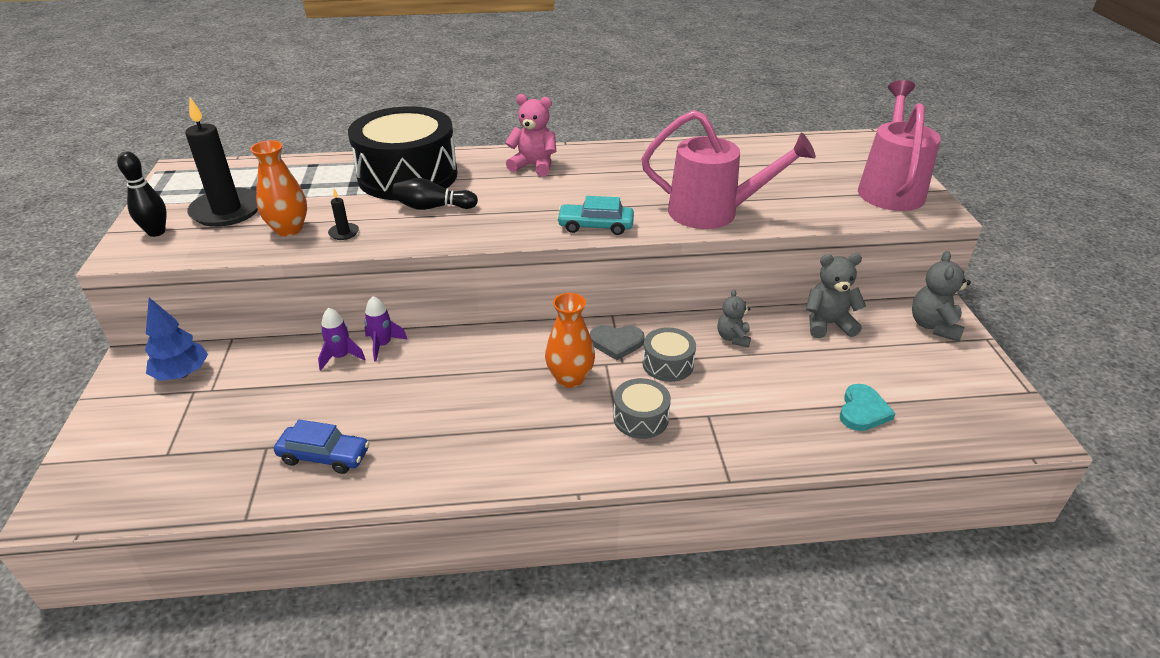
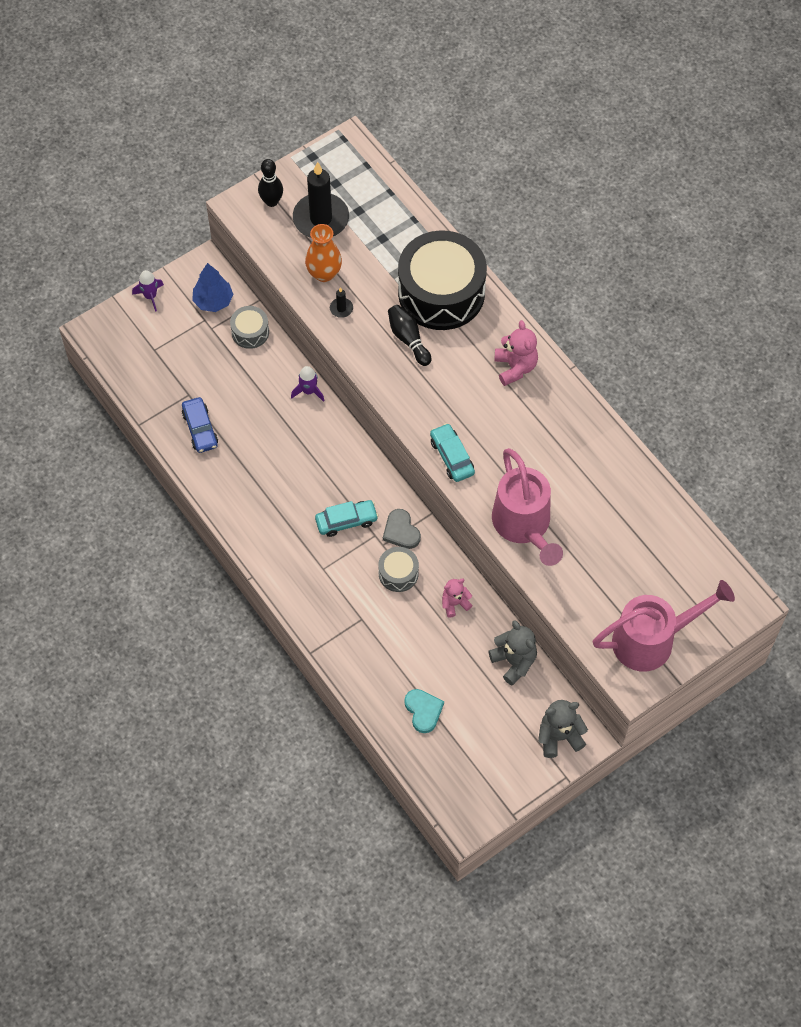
camera: 60 degrees right, 25 degrees up
(341, 357) = (282, 375): purple rocket -> purple rocket (150, 296)
(570, 378) = (346, 521): orange vase -> turquoise car
(640, 418) = (334, 581): grey drum -> grey drum (250, 332)
(733, 338) = (455, 603): grey teddy bear -> pink teddy bear
(863, 411) = (423, 711): turquoise heart -> turquoise heart turned 105 degrees counterclockwise

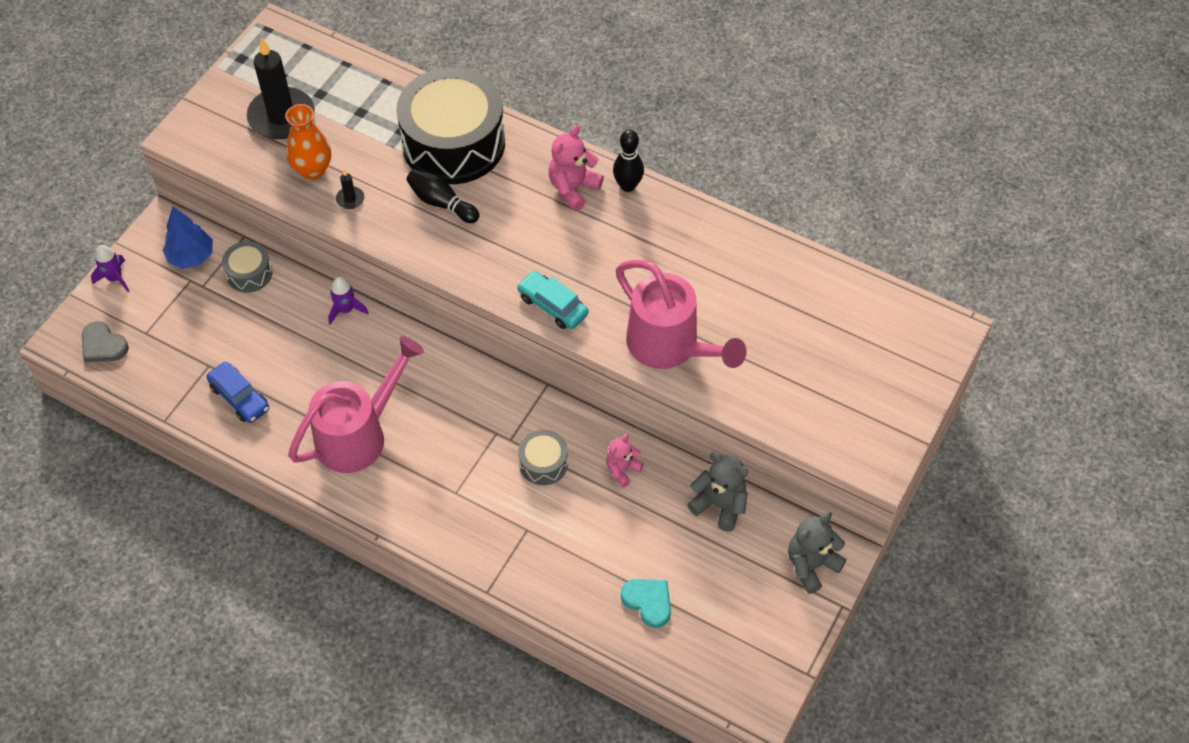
camera: 25 degrees left, 5 degrees down
(271, 201) = (217, 119): black bowling pin -> black bowling pin (628, 186)
(346, 521) = (457, 430): turquoise car -> none
(401, 531) = (523, 417): grey heart -> grey heart (103, 345)
(515, 367) = (573, 188): pink teddy bear -> pink teddy bear turned 105 degrees counterclockwise
(652, 640) = (872, 410): pink watering can -> pink watering can (359, 434)

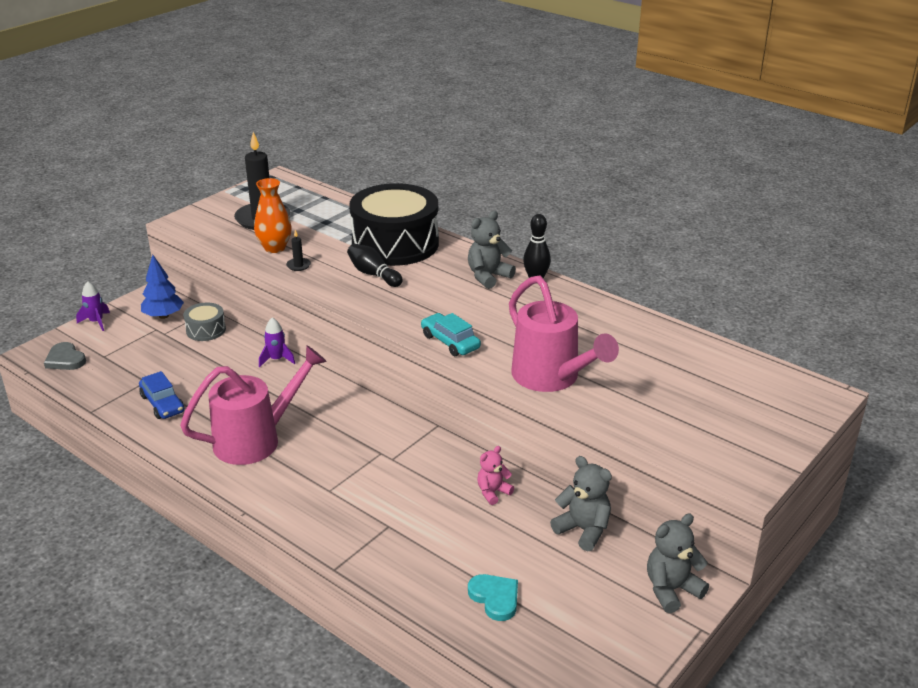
camera: 10 degrees right, 25 degrees down
(543, 463) = (418, 479): grey drum -> none
(573, 188) = (488, 276): pink teddy bear -> grey teddy bear

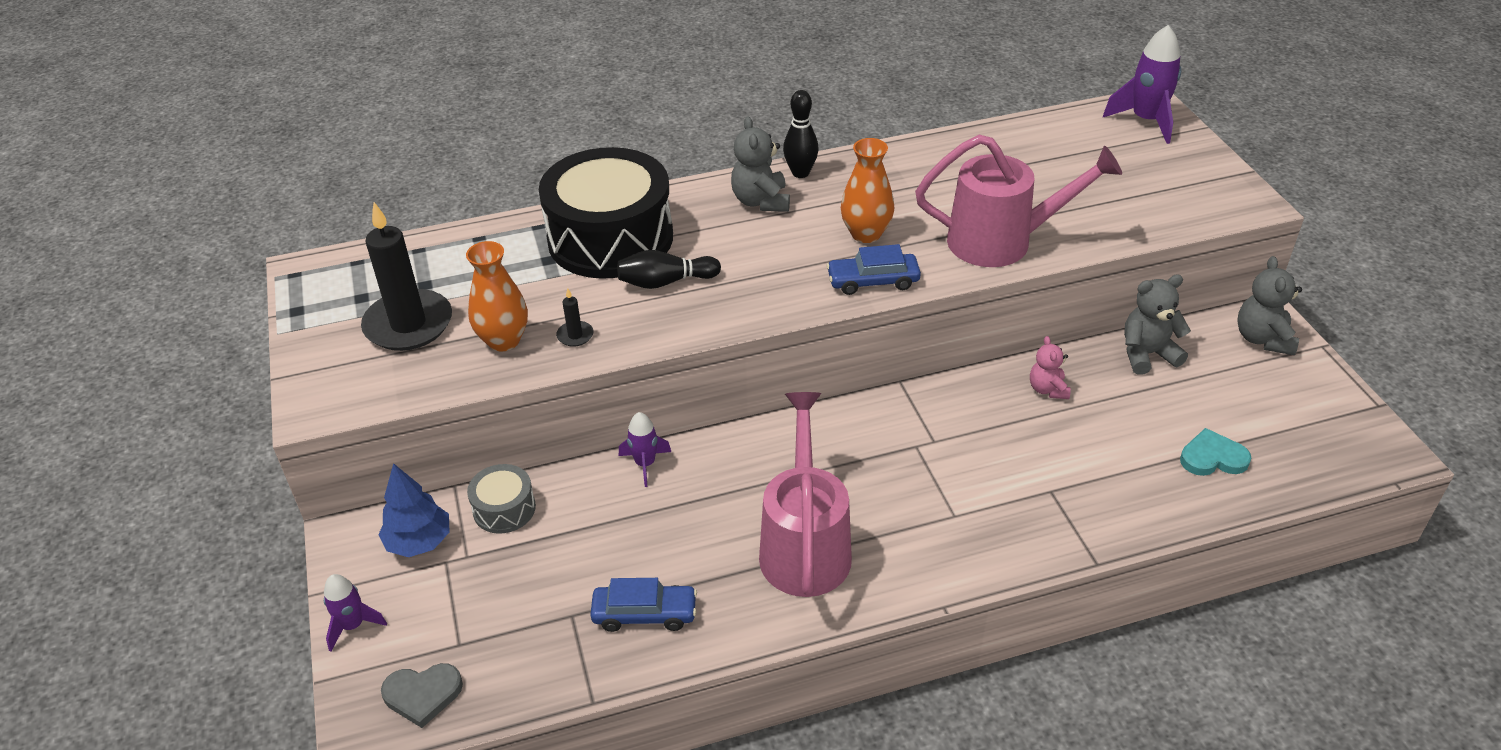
camera: 55 degrees left, 10 degrees up
(450, 342) = (873, 281): turquoise car -> blue car
(498, 323) = (866, 234): none -> orange vase
(797, 398) = (1146, 121): none -> purple rocket

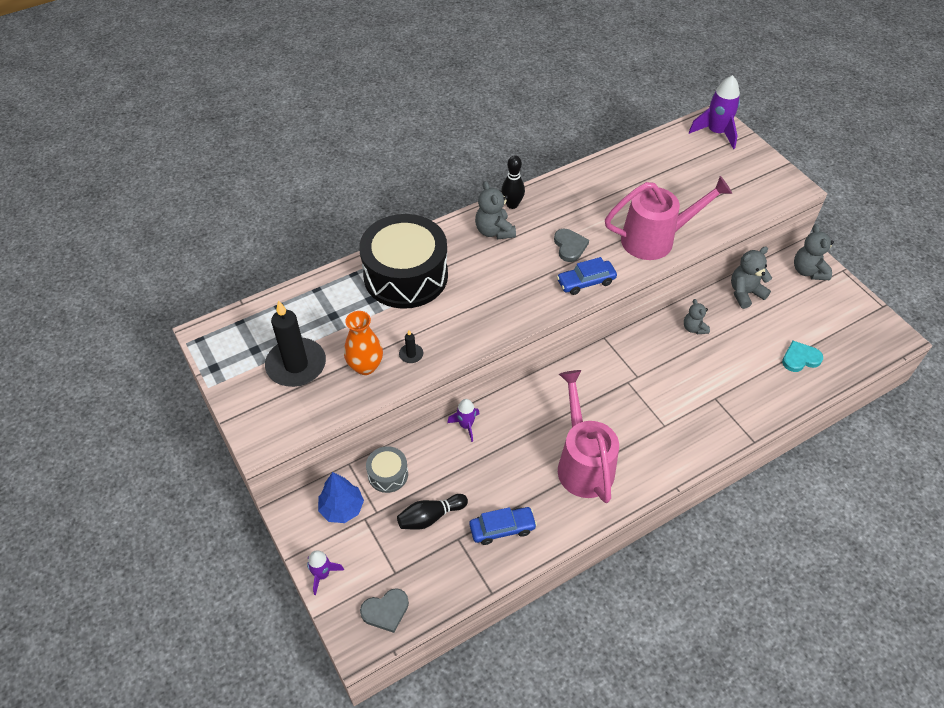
camera: 15 degrees left, 10 degrees up
(666, 282) = (455, 304): black bowling pin -> black bowling pin (430, 517)
(866, 234) = (569, 246): orange vase -> grey heart
(1047, 389) = (694, 328): pink teddy bear -> grey teddy bear

